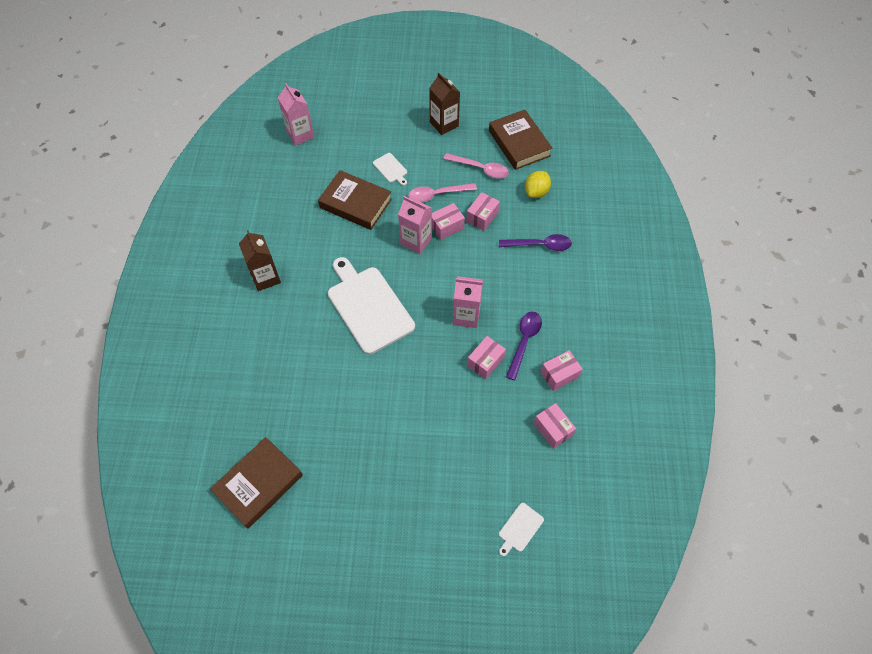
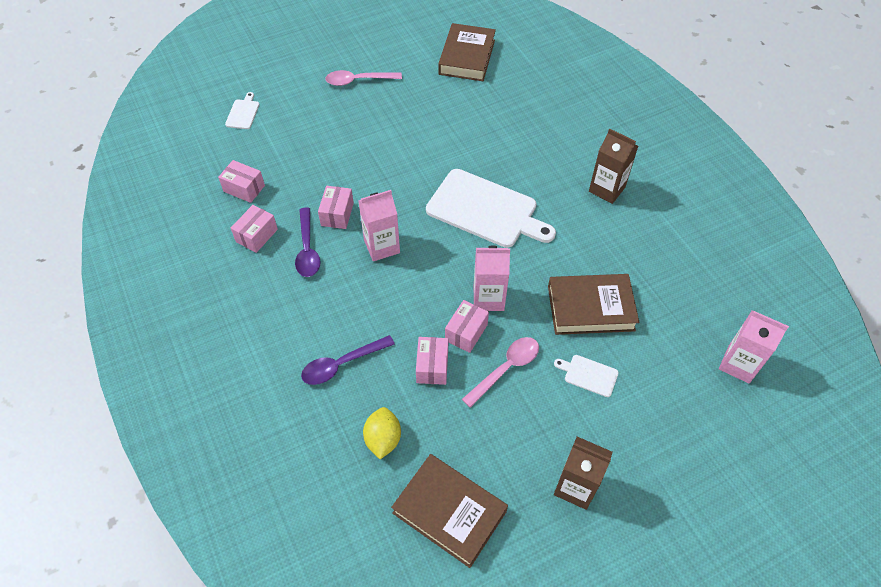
camera: 150 degrees right, 5 degrees down
(480, 169) = (477, 437): pink spoon -> pink spoon (358, 81)

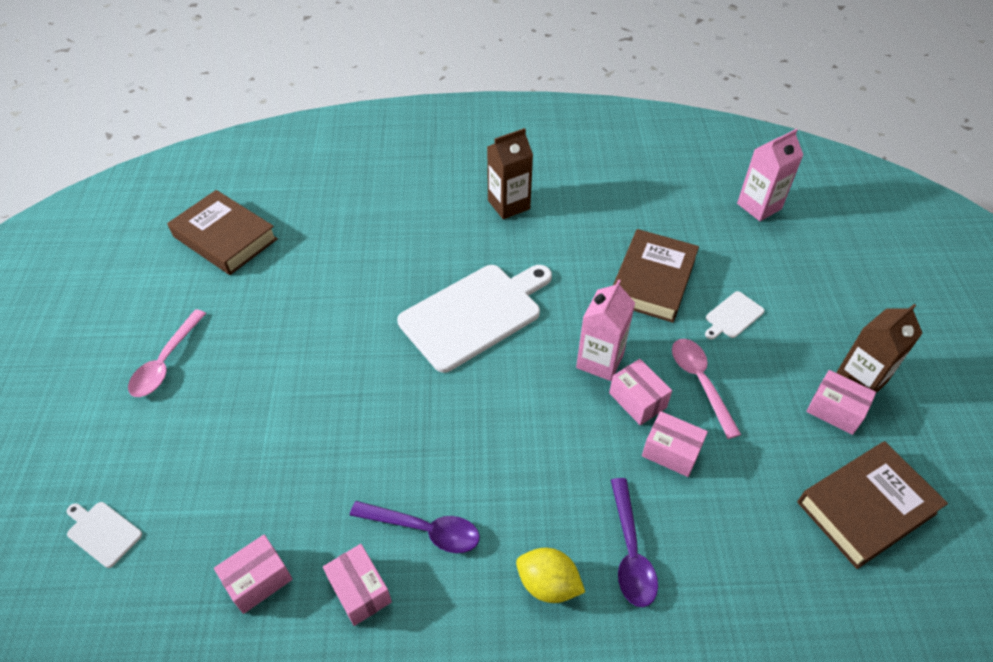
camera: 65 degrees left, 5 degrees down
(337, 214) = (385, 471): pink box -> pink box (835, 410)
(382, 246) = (468, 439): pink carton -> none
(383, 439) = (754, 542): yellow lemon -> yellow lemon (548, 584)

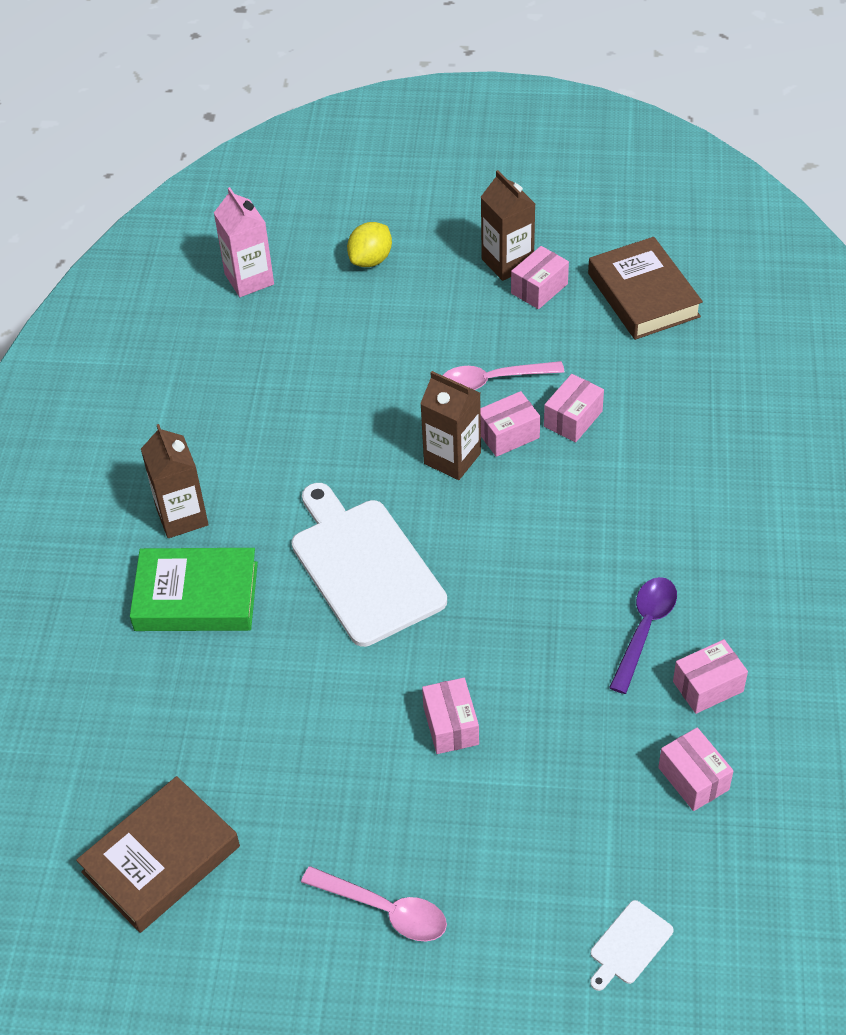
camera: 80 degrees left, 0 degrees up
(323, 387) = (451, 725): none -> pink box
(438, 223) = (196, 596): none -> green book
(548, 584) = (706, 533): yellow lemon -> yellow lemon (371, 260)
(600, 361) = (452, 458): pink carton -> brown carton
(630, 552) = (677, 467): purple spoon -> none
(652, 280) = (345, 394): brown book -> none
(733, 316) = (410, 337): white cutting board -> none

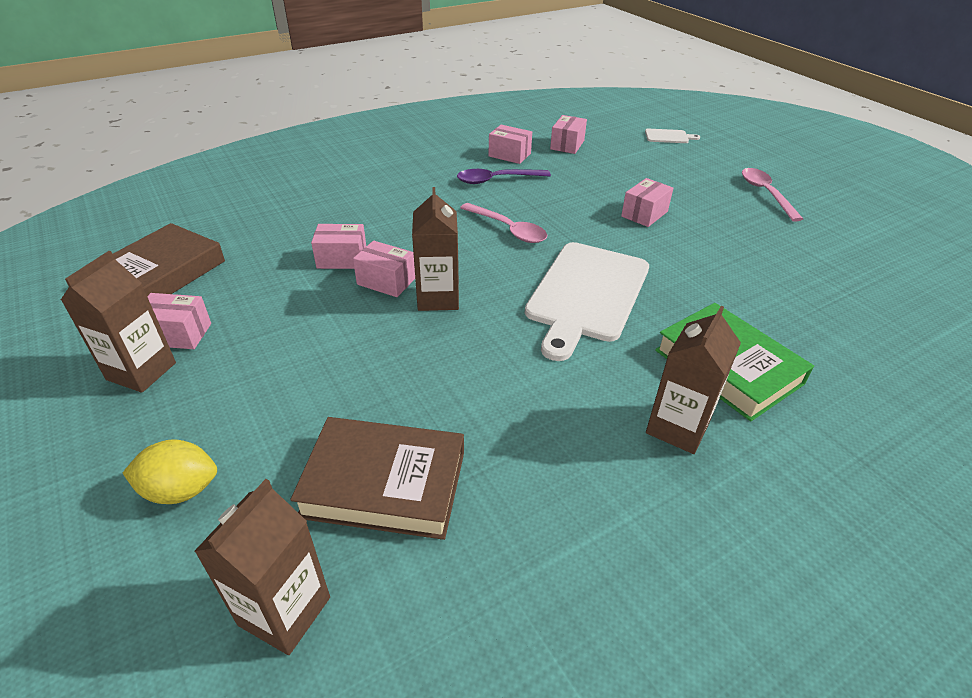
camera: 130 degrees left, 10 degrees down
(161, 859) = (885, 273): brown book -> brown book (384, 484)
(249, 279) = (284, 611): pink carton -> brown carton
(492, 381) = (329, 313): pink spoon -> pink spoon (508, 229)

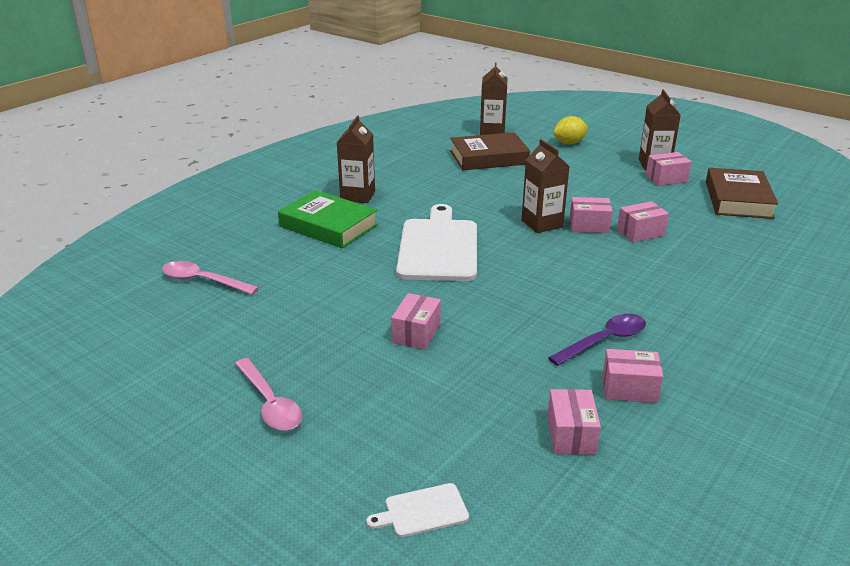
camera: 160 degrees right, 10 degrees down
(508, 229) = (539, 284): pink spoon -> pink spoon (203, 281)

